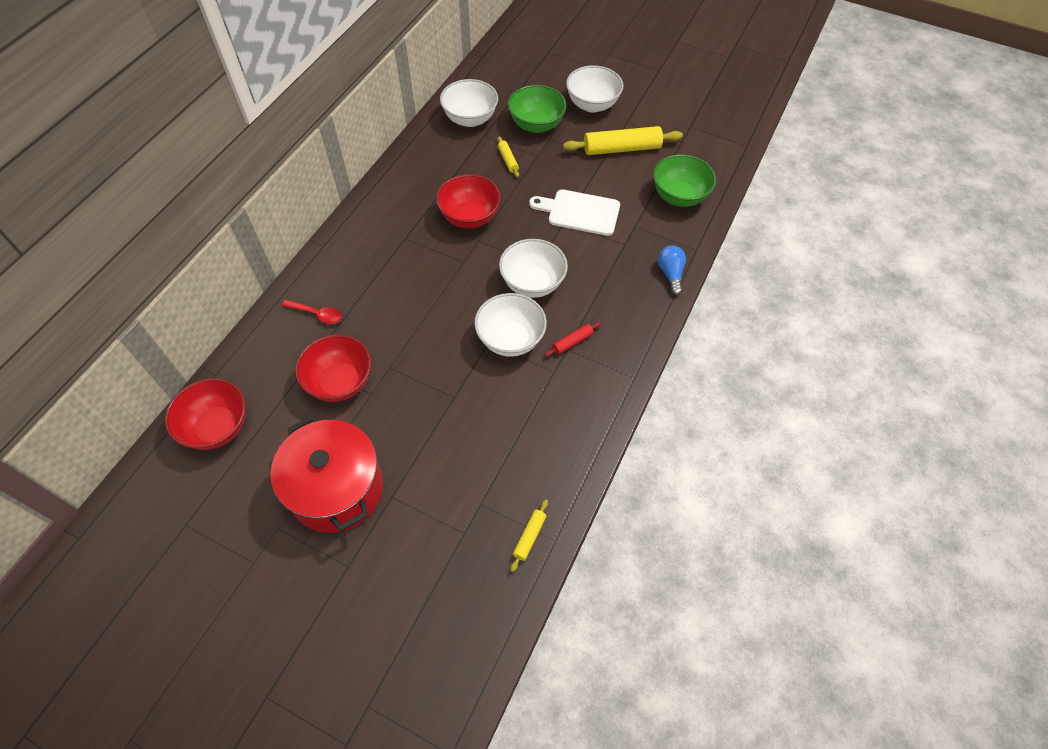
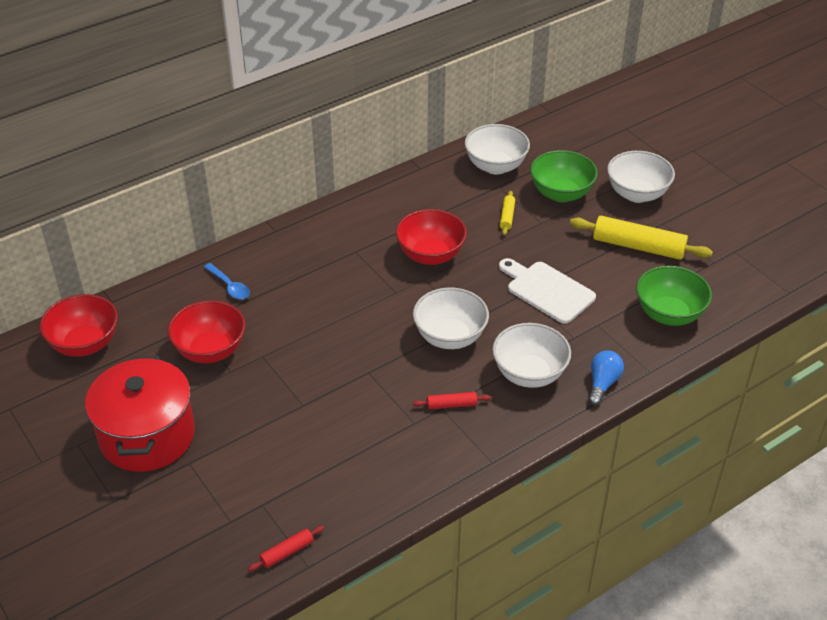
camera: 30 degrees right, 15 degrees down
(317, 314) = (229, 286): red spoon -> blue spoon
(510, 339) = (392, 378): white bowl -> white bowl (529, 374)
(529, 536) = (287, 552): yellow rolling pin -> red rolling pin

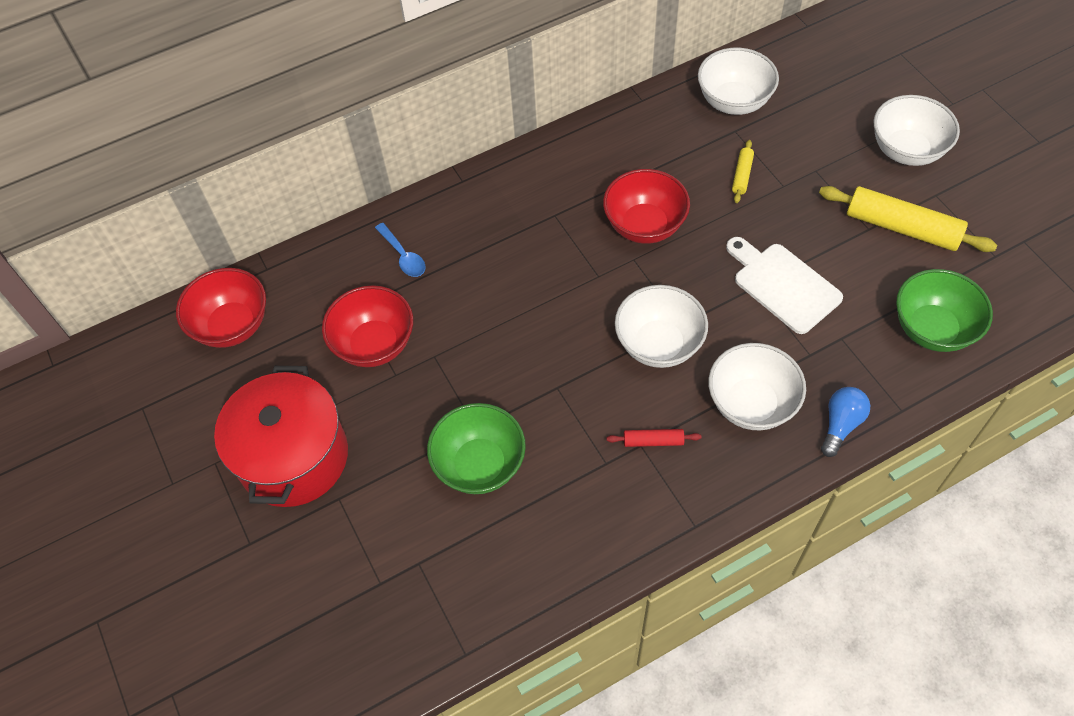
camera: 10 degrees right, 15 degrees up
(287, 552) = (442, 632): red rolling pin -> none
(561, 193) = (811, 145): green bowl -> green bowl (480, 464)

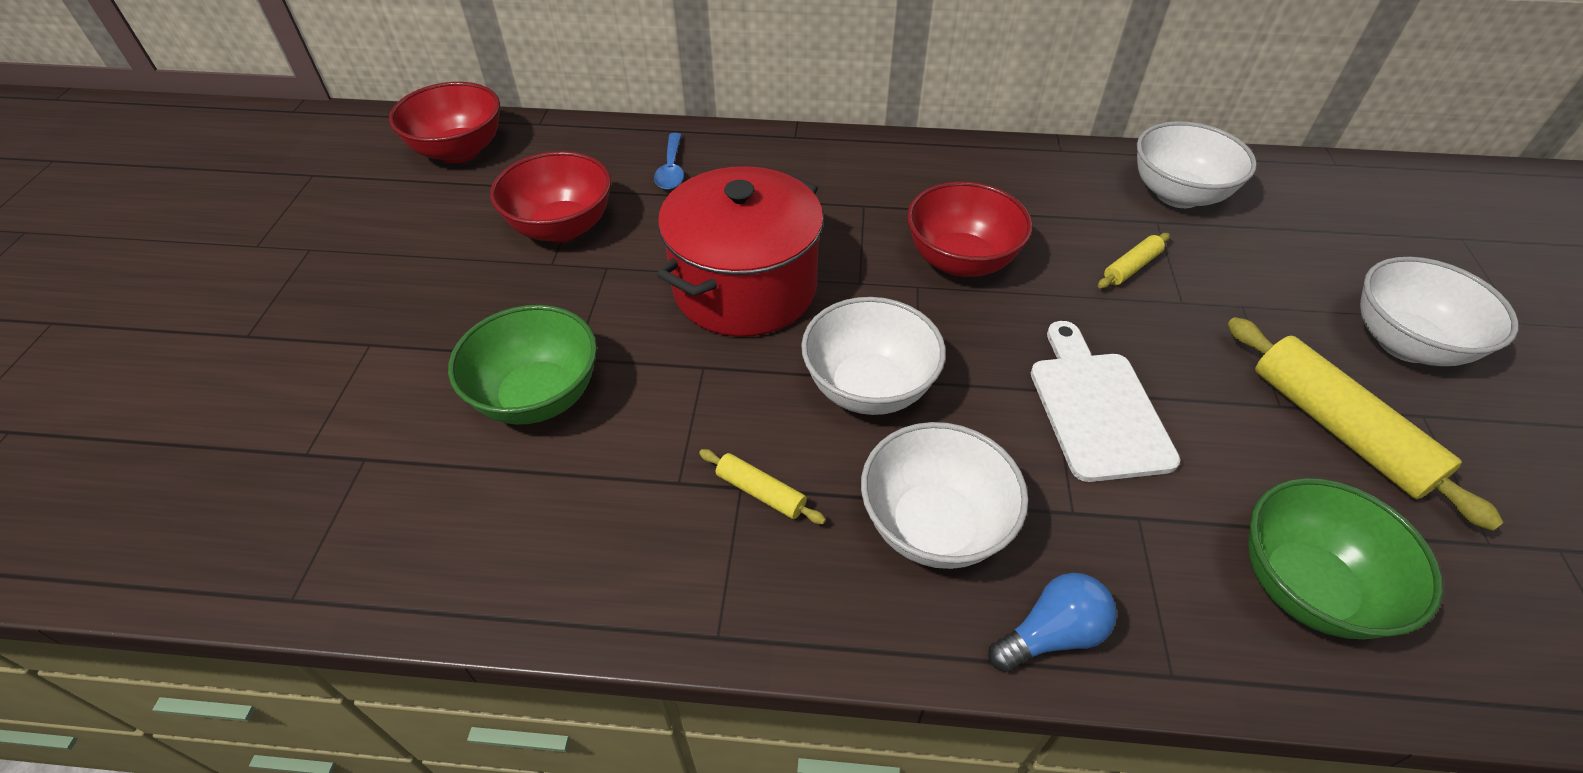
camera: 30 degrees right, 10 degrees down
(293, 457) = (376, 283): red pot -> red pot (744, 288)
(653, 441) = (760, 492): red rolling pin -> yellow rolling pin

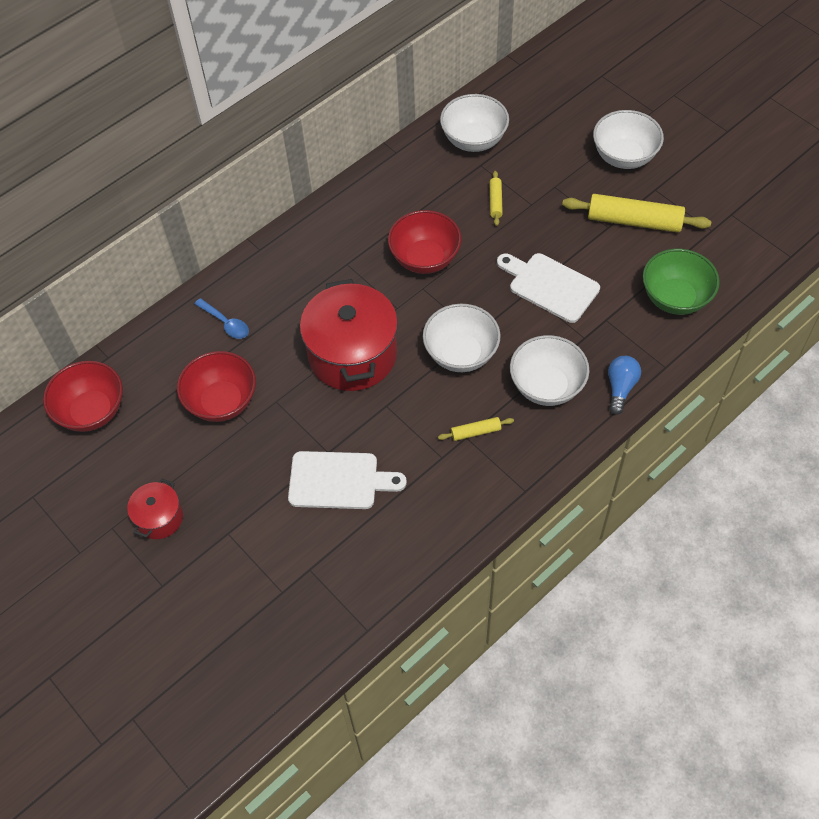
camera: 45 degrees left, 10 degrees up
(350, 276) = (159, 518): none -> red pot
(538, 396) = (339, 481): green bowl -> white cutting board

